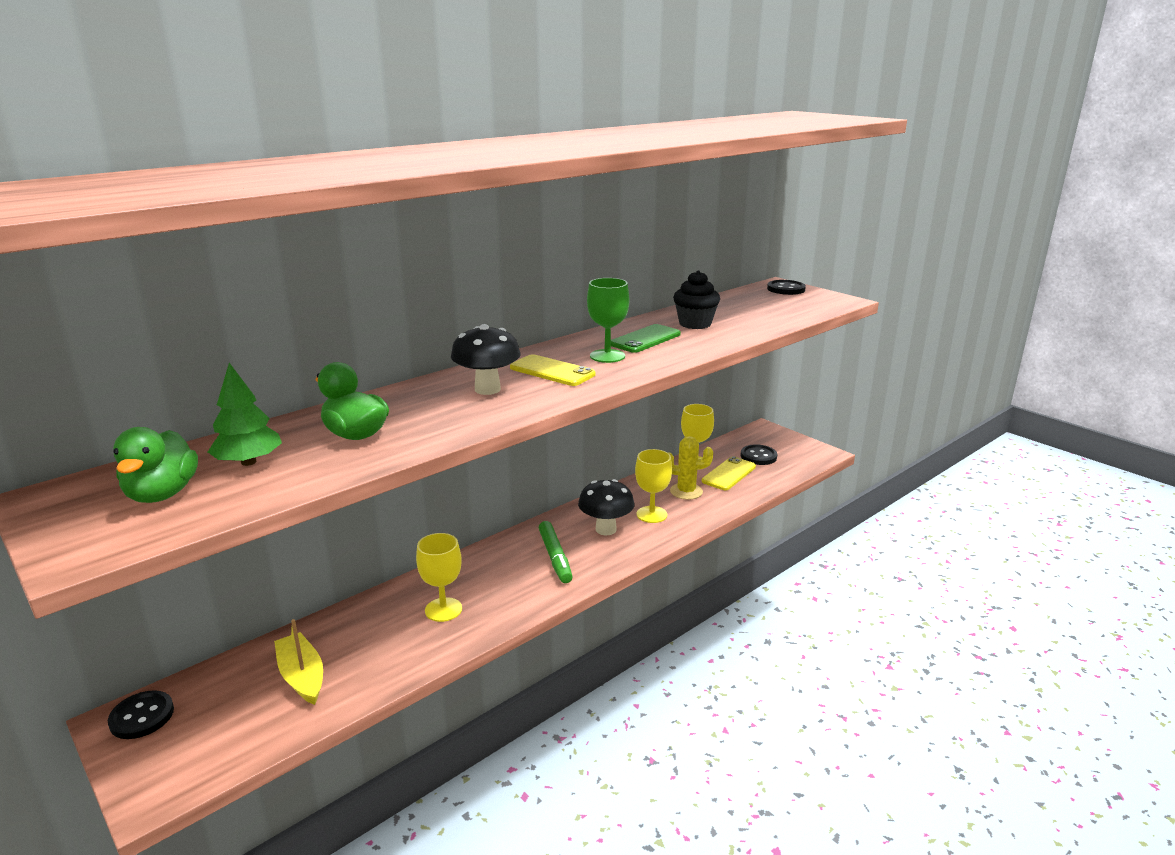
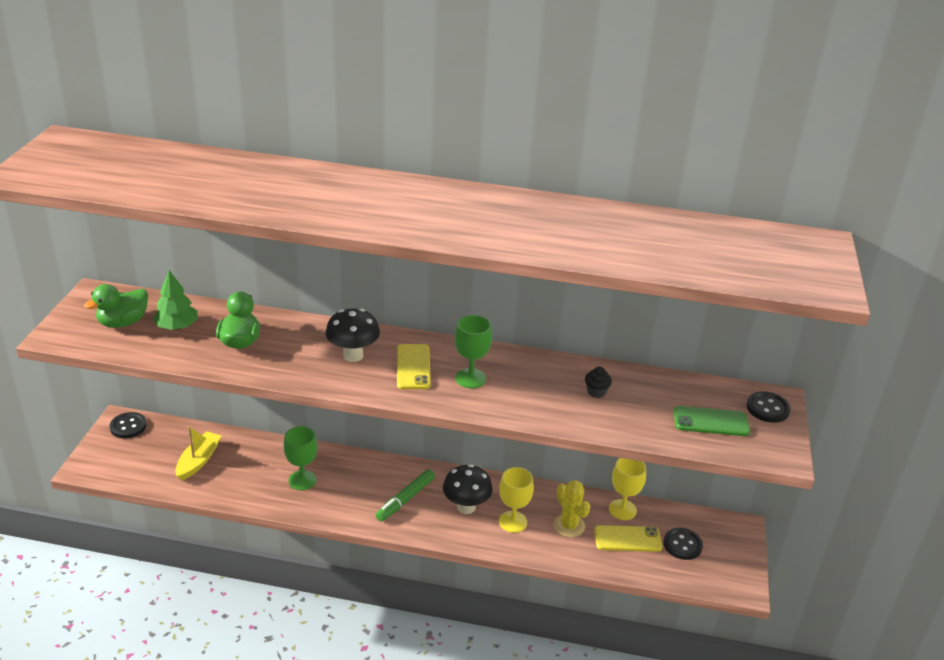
camera: 50 degrees right, 10 degrees up
(443, 610) = (302, 480): yellow goblet -> green goblet
(645, 339) = (528, 381): green phone -> green phone (711, 421)
(695, 324) = (596, 392): black cupcake -> black cupcake, size x0.58

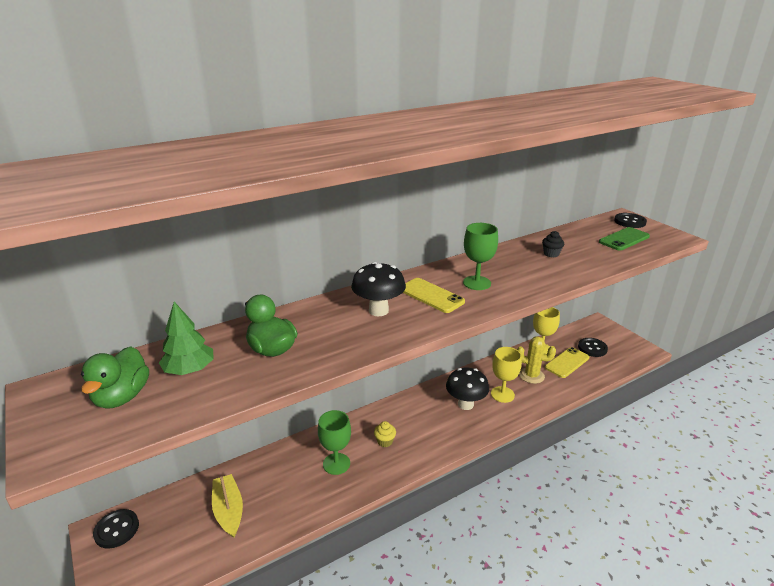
camera: 40 degrees left, 5 degrees down
(358, 489) = (385, 441): none -> yellow cupcake
(405, 499) = (424, 426): green marker -> none

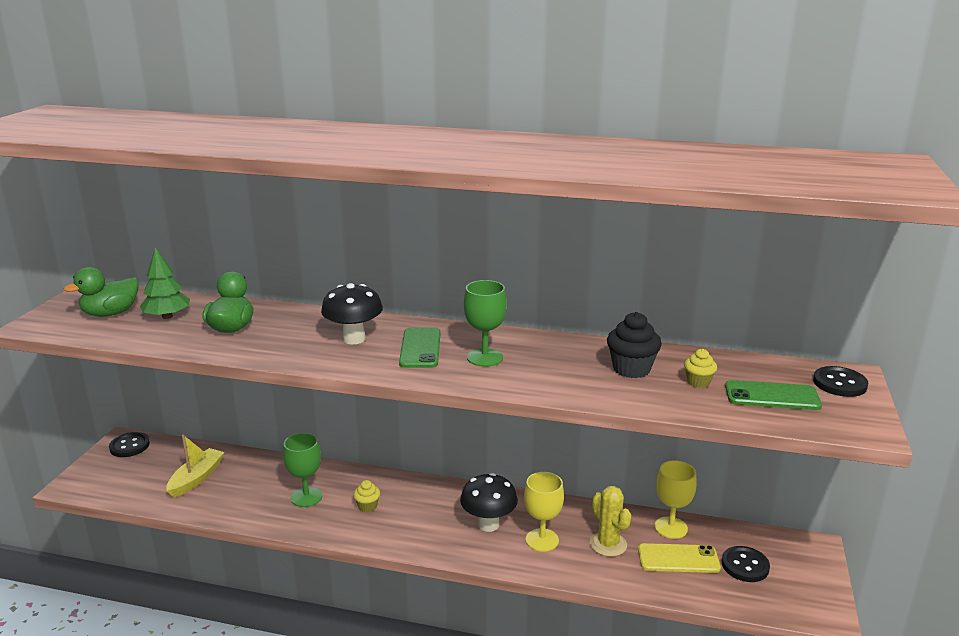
camera: 45 degrees right, 5 degrees down
(431, 296) = (420, 348): yellow phone -> green phone
(551, 254) = (631, 369): black cupcake -> black cupcake, size x1.71
(588, 247) = (698, 382): none -> yellow cupcake

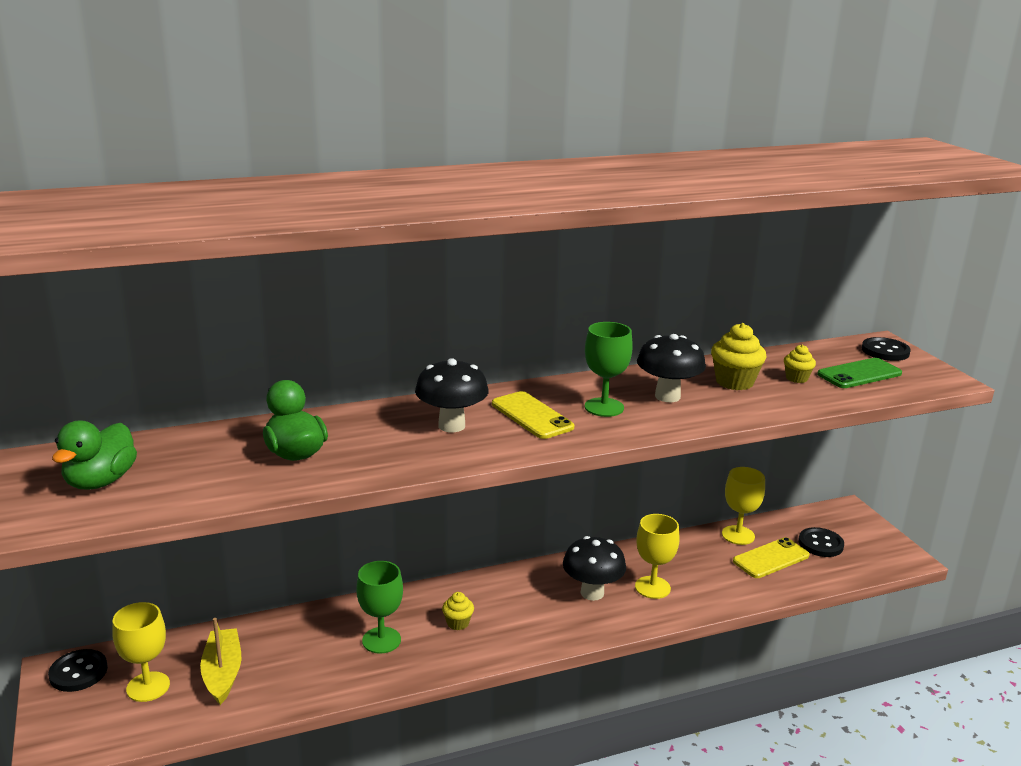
camera: 35 degrees left, 0 degrees up
(151, 470) = (148, 687): none -> yellow goblet
(167, 316) = (187, 463): green tree -> none
(420, 348) = (531, 416): green phone -> yellow phone
(551, 364) = (667, 396): none -> black mushroom
(608, 544) = (707, 569): yellow cactus -> none
(631, 369) = (734, 382): black cupcake -> yellow cupcake

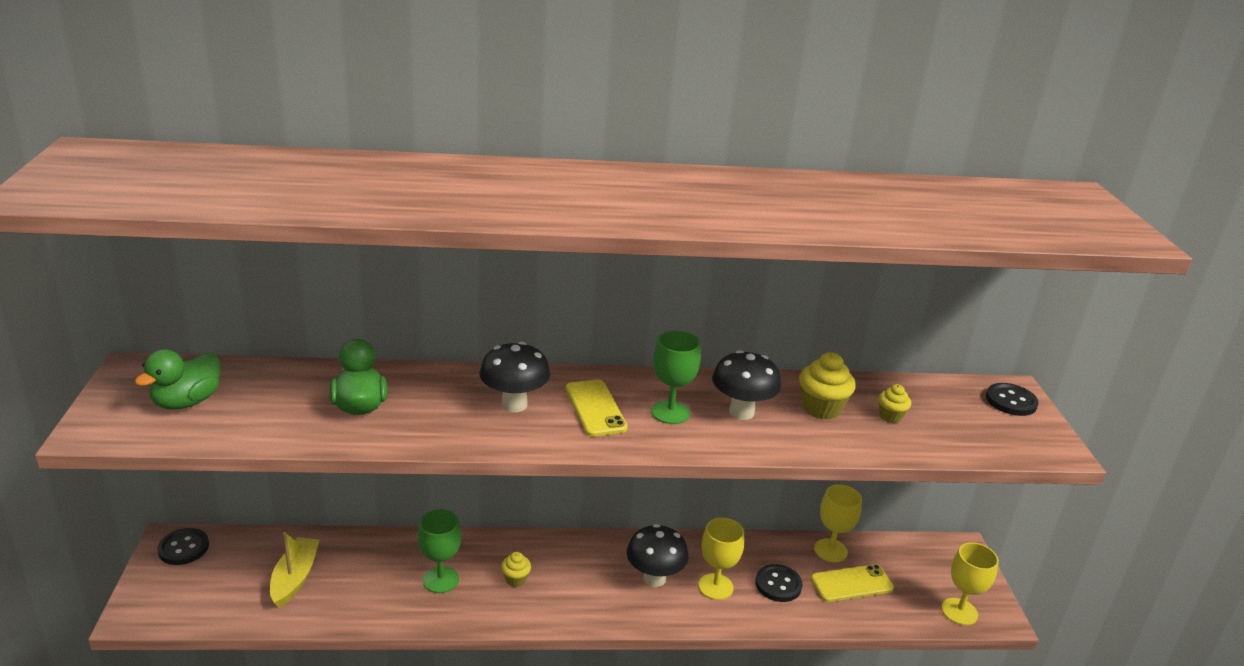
camera: 15 degrees right, 5 degrees up
(148, 687) = (230, 575): yellow goblet -> yellow goblet (959, 611)
(820, 544) = (912, 580): black button -> black button (778, 584)
(859, 374) = (962, 424): green phone -> none

